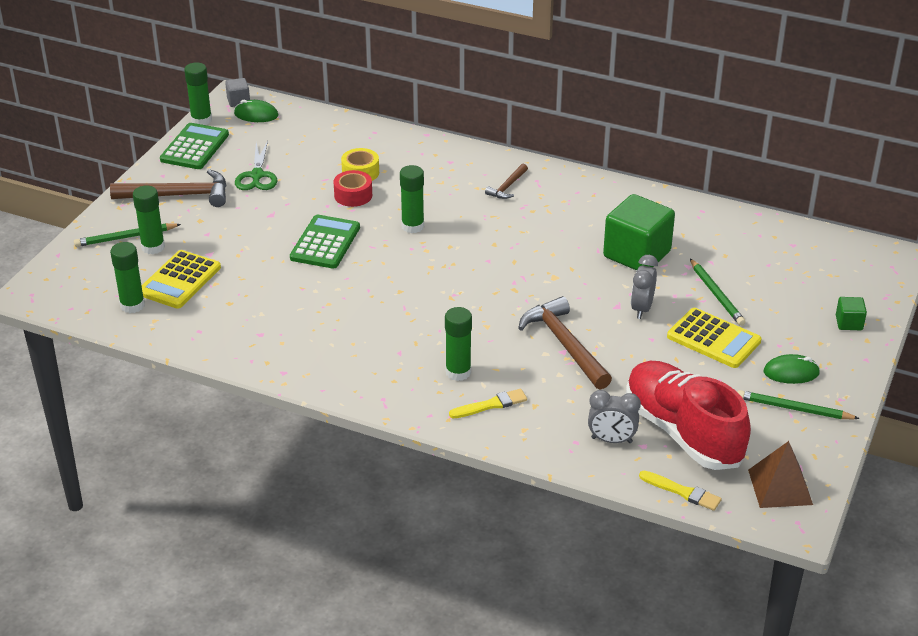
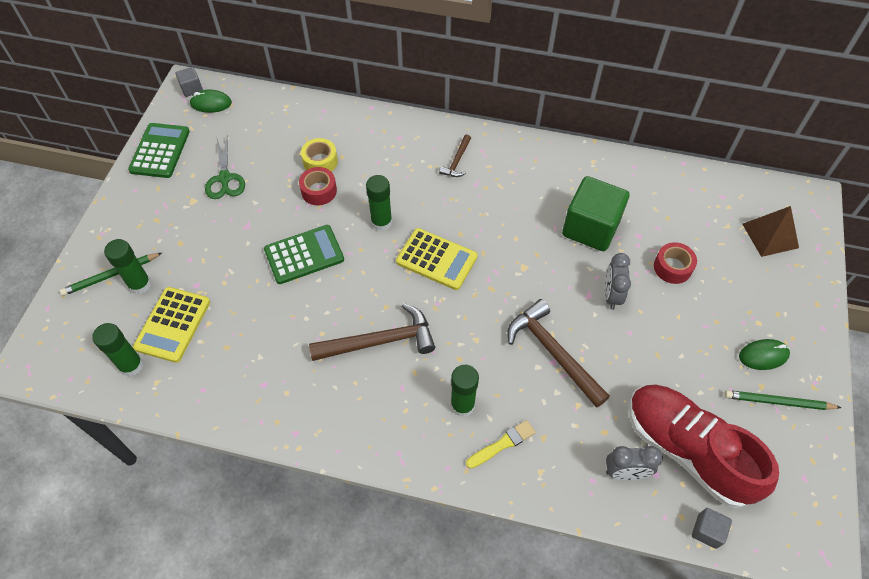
camera: 10 degrees left, 20 degrees up
(178, 195) = (154, 214): brown hammer -> brown hammer (380, 341)
(201, 120) = (161, 116): green glue stick -> none
(325, 243) = (304, 255): green calculator -> green calculator turned 60 degrees clockwise
(682, 492) = (707, 531): yellow brush -> grey cube
(713, 339) = (684, 324): yellow calculator -> yellow calculator (436, 259)
(716, 294) = (672, 267): green pencil -> red tape
(780, 487) = (793, 508): brown pyramid -> brown pyramid (770, 235)
(849, 323) = (796, 285): green cube -> none

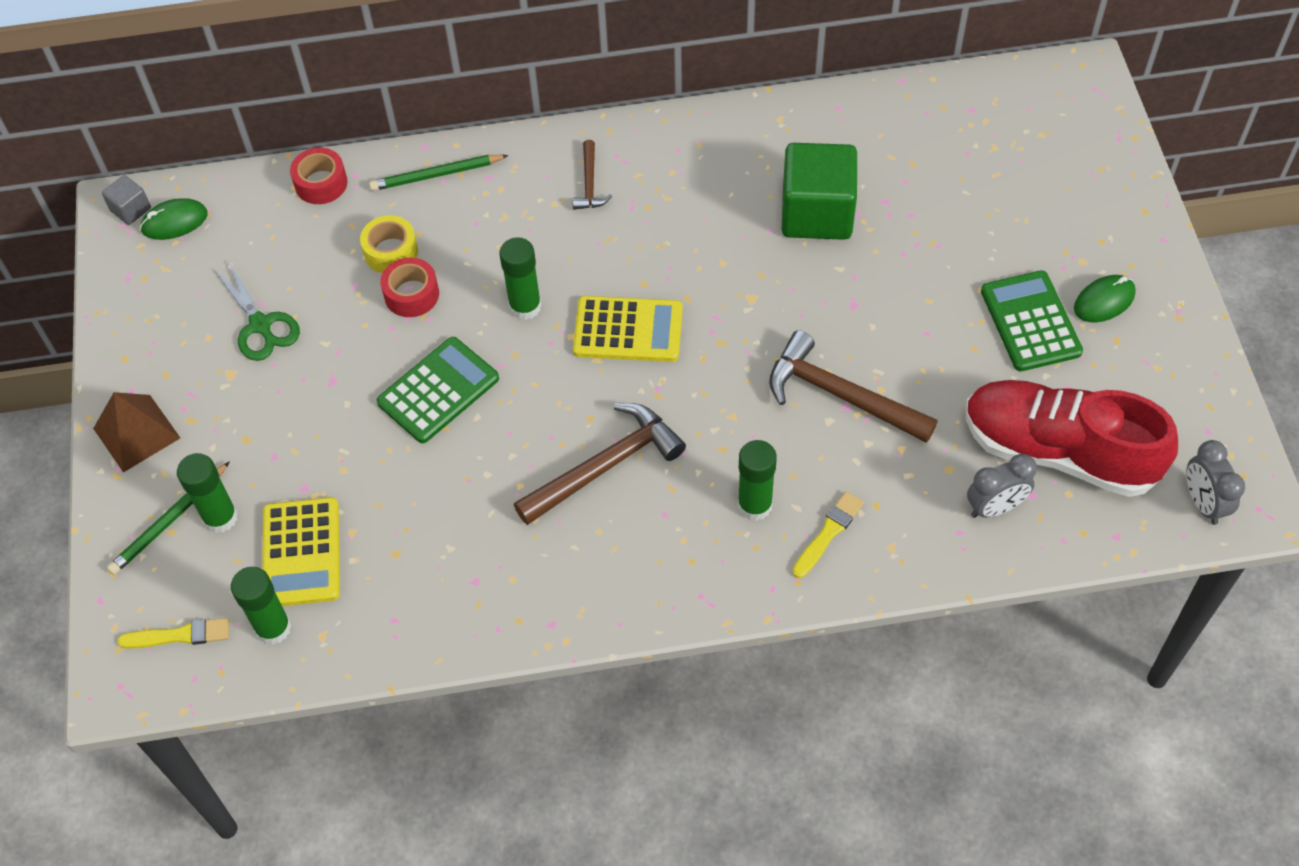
camera: 20 degrees left, 0 degrees up
(77, 348) = (180, 635): none -> yellow brush
(160, 151) = (136, 319): green calculator -> green calculator (1030, 322)
(611, 295) = (883, 294): grey clock -> grey clock (1203, 503)
(672, 267) = (946, 228): red tape -> red tape (321, 183)
(707, 531) = (1119, 537): grey cube -> none
(770, 235) = (1053, 142): brown pyramid -> brown pyramid (136, 433)
(778, 402) = (1143, 351): green pencil -> green pencil (436, 175)

